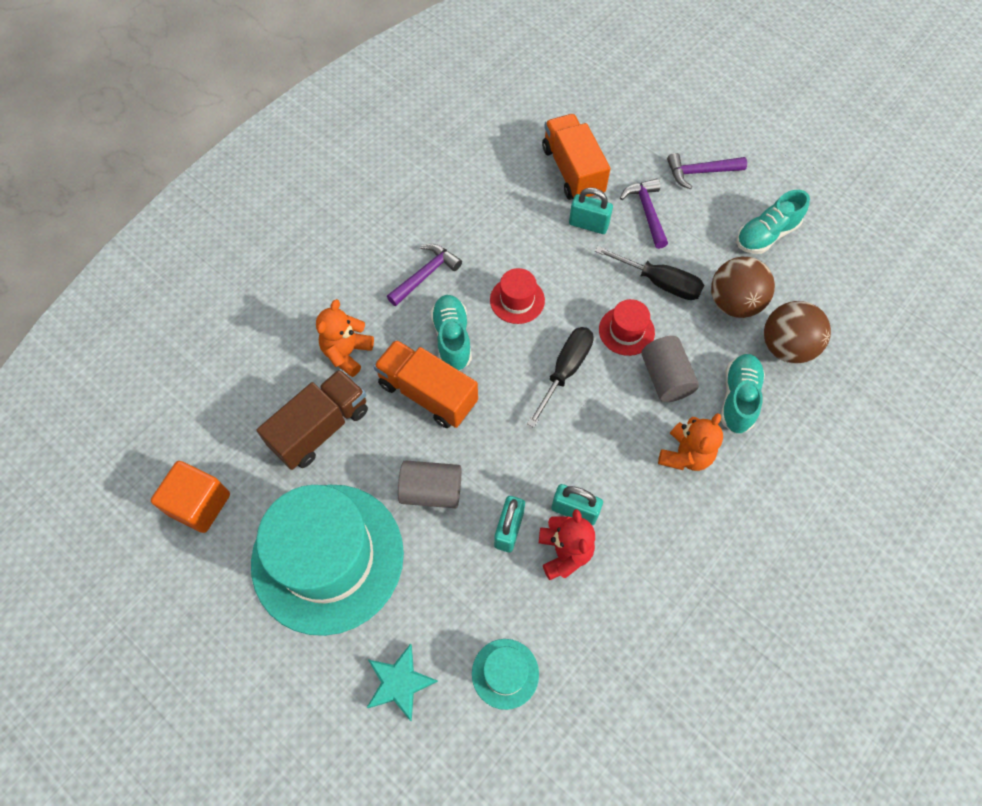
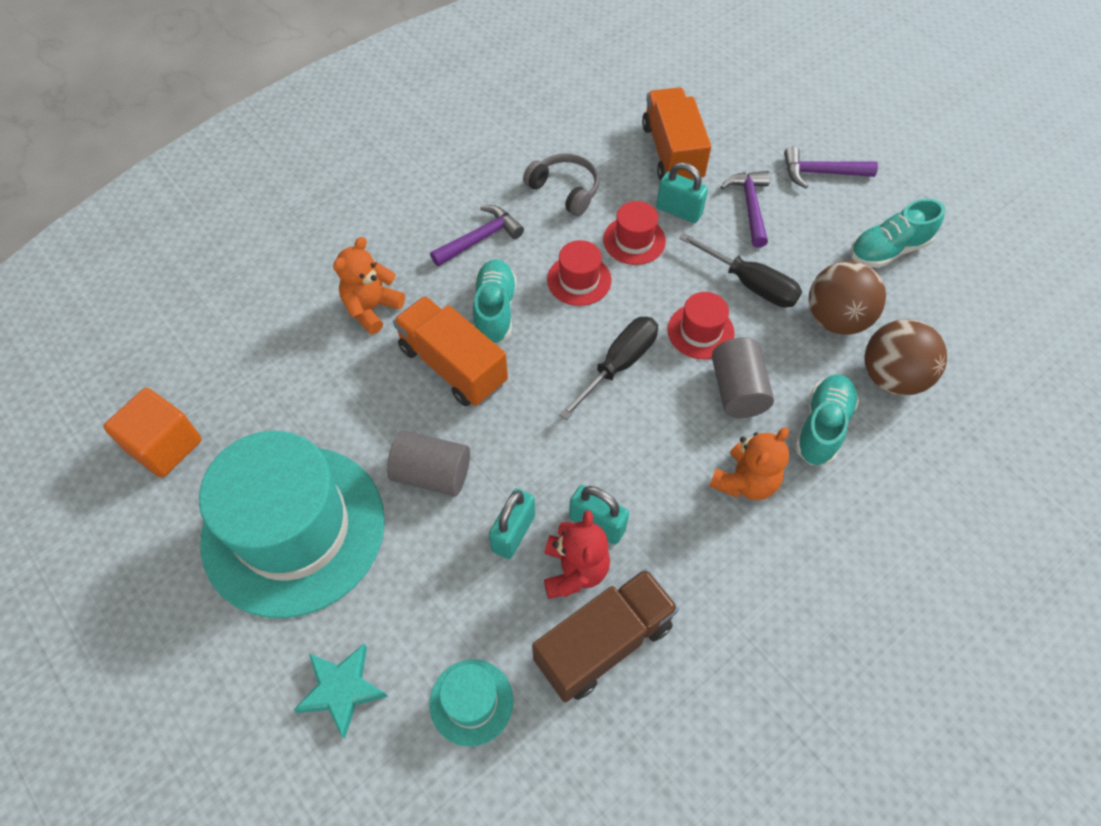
camera: 10 degrees right, 5 degrees down
(320, 428) = (322, 385): brown truck -> brown truck (603, 643)
(488, 219) = (565, 190): none -> grey headphones
(556, 257) = (634, 240): none -> red hat

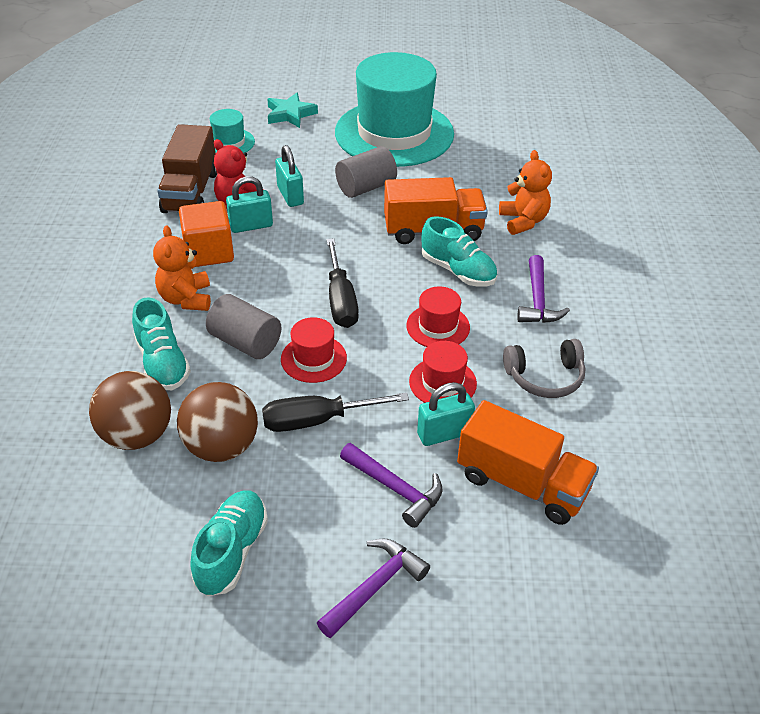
camera: 130 degrees right, 15 degrees down
(165, 446) = (501, 116): orange cube -> orange cube (209, 252)

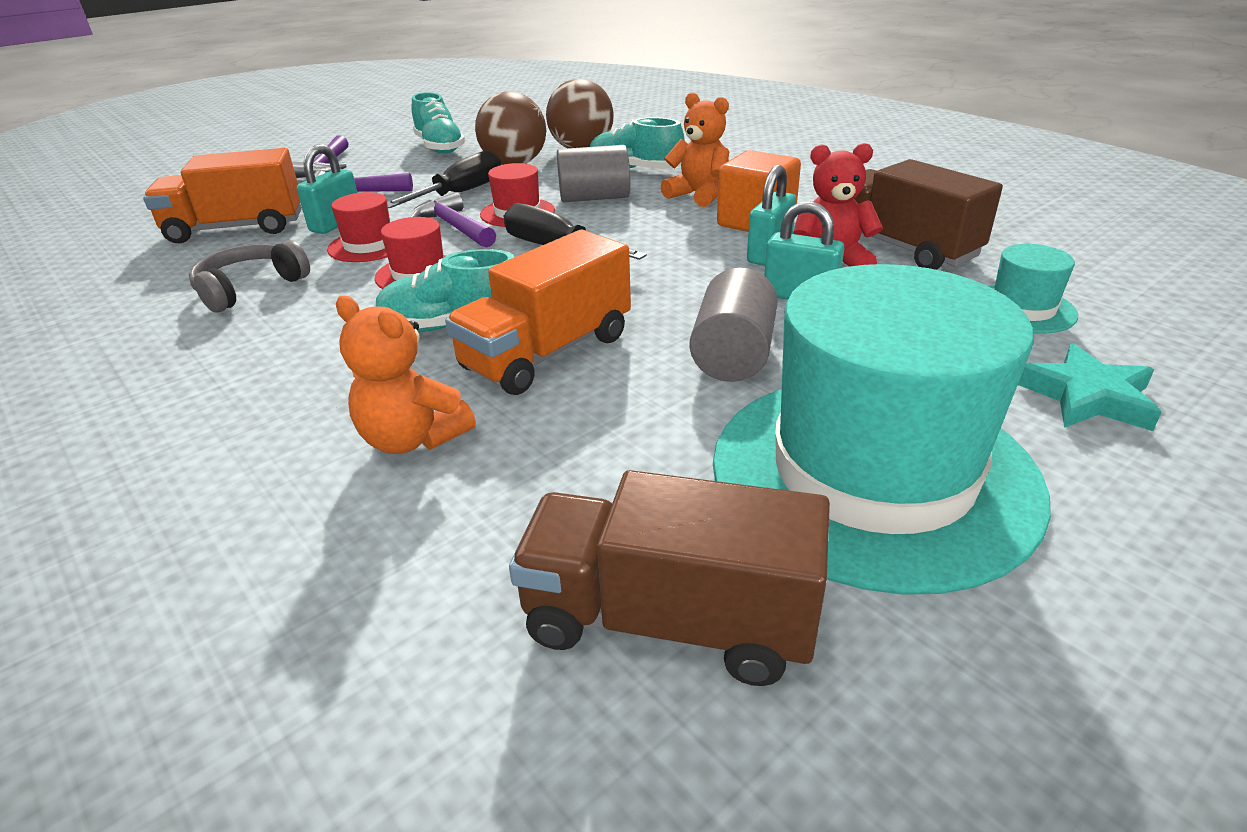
camera: 140 degrees right, 10 degrees down
(498, 136) = (668, 620): none -> brown truck
(538, 300) = (304, 346): purple hammer -> purple hammer (454, 227)

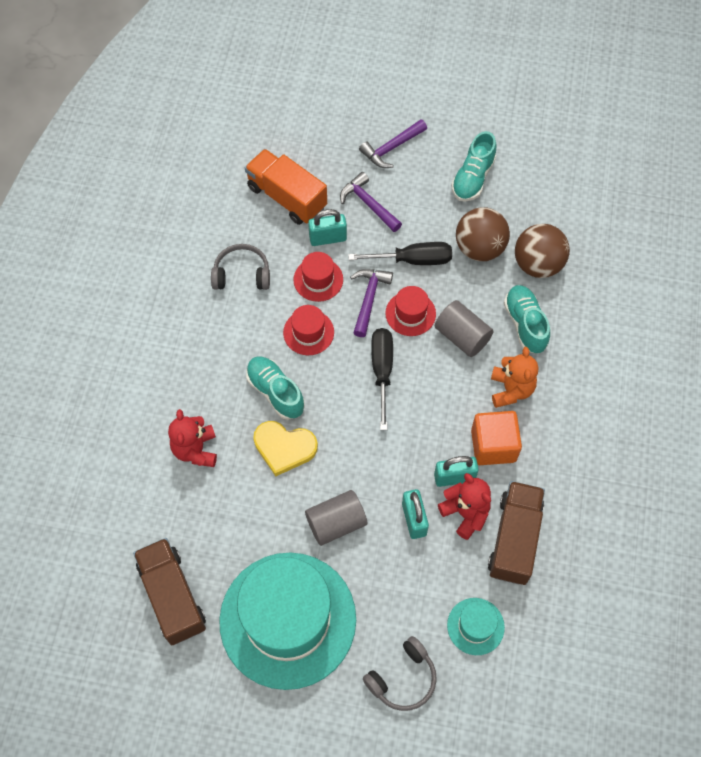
camera: 50 degrees right, 30 degrees up
(413, 439) = (196, 450): orange teddy bear -> red teddy bear
(547, 352) = (284, 447): orange truck -> yellow heart
(1087, 397) = (403, 679): turquoise star -> grey headphones

